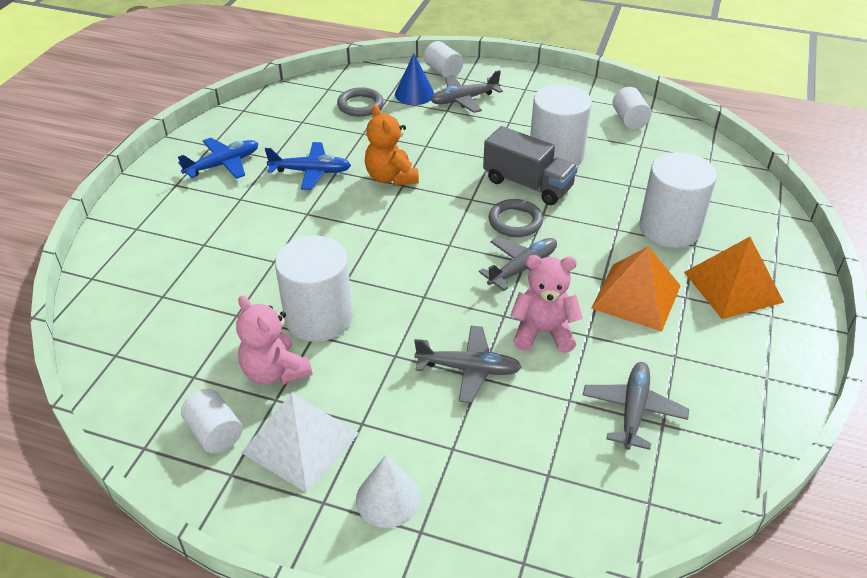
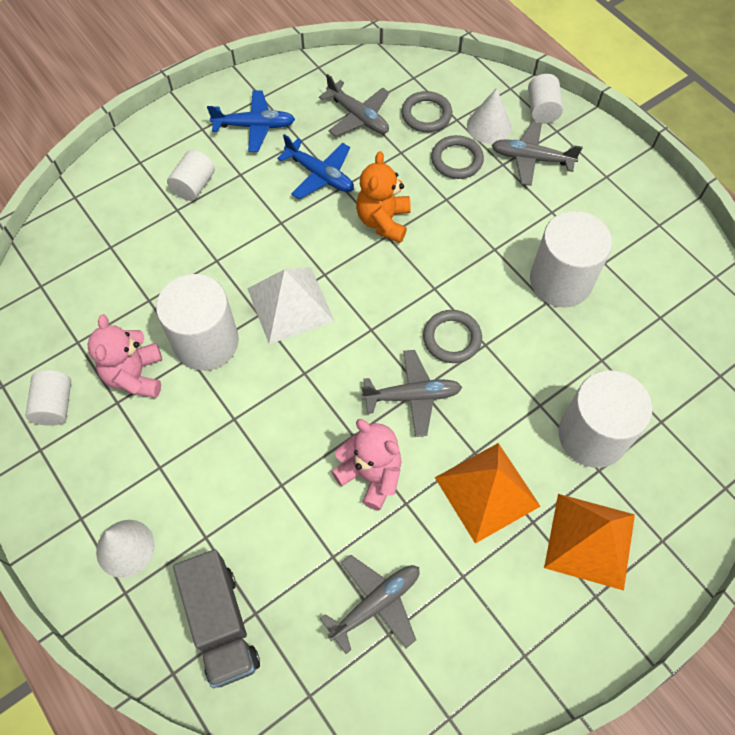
camera: 35 degrees right, 20 degrees up
(300, 442) = (104, 454): white pyramid -> white pyramid (290, 304)
(410, 121) = (457, 160): none -> grey ring
(414, 94) = (489, 126): blue cone -> white cone
(469, 369) = (279, 471): grey plane -> grey plane (358, 116)
(527, 184) = (501, 301): grey truck -> grey truck (221, 624)
(629, 120) = (680, 276): white cylinder -> white cylinder (194, 185)

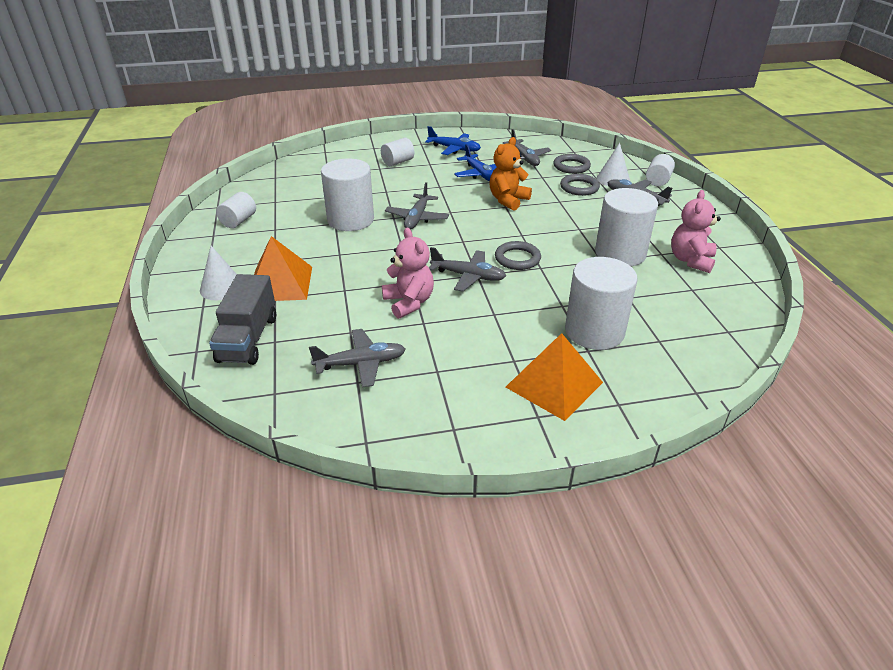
camera: 25 degrees right, 25 degrees down
(135, 375) = (296, 222): pink teddy bear -> pink teddy bear (691, 260)
(290, 304) = (417, 218): white pyramid -> grey plane
(487, 491) = (489, 335): orange pyramid -> orange pyramid (280, 283)

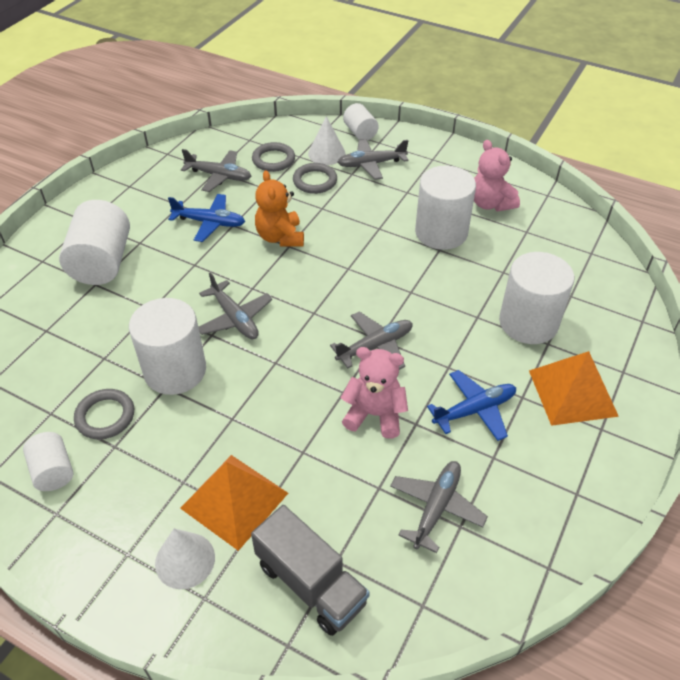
camera: 50 degrees left, 10 degrees up
(398, 162) = (102, 262): white cylinder -> white cylinder, size x1.82
(454, 149) = (134, 206): blue plane -> blue plane (474, 410)
(517, 258) = (382, 296): grey ring -> grey ring (105, 416)

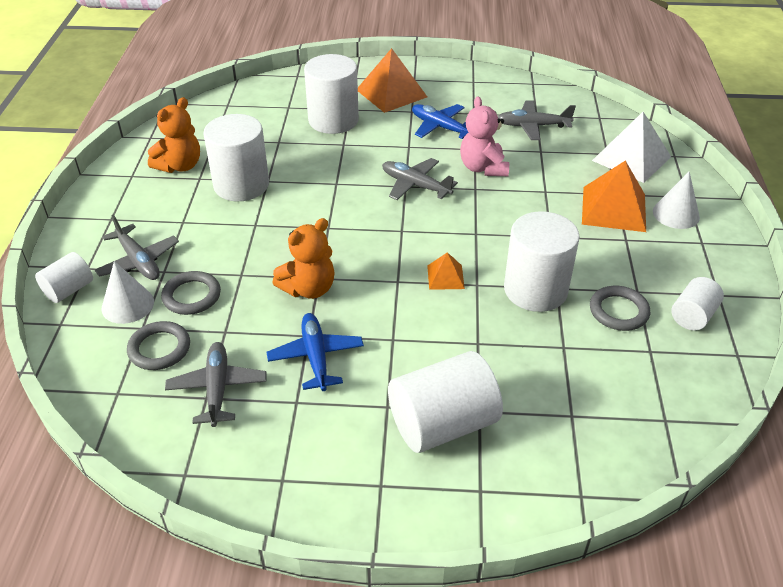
camera: 115 degrees left, 5 degrees down
(235, 318) = (445, 277): grey plane -> orange pyramid
(311, 583) = (631, 158): grey truck -> white pyramid
(490, 204) = (180, 166): pink teddy bear -> orange teddy bear

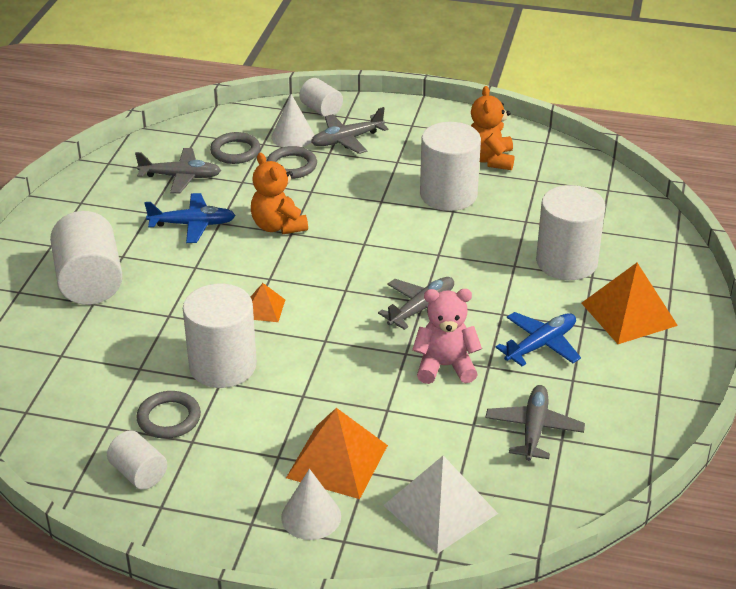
camera: 100 degrees right, 5 degrees down
(180, 166) = (490, 159): orange teddy bear -> orange teddy bear turned 45 degrees clockwise

